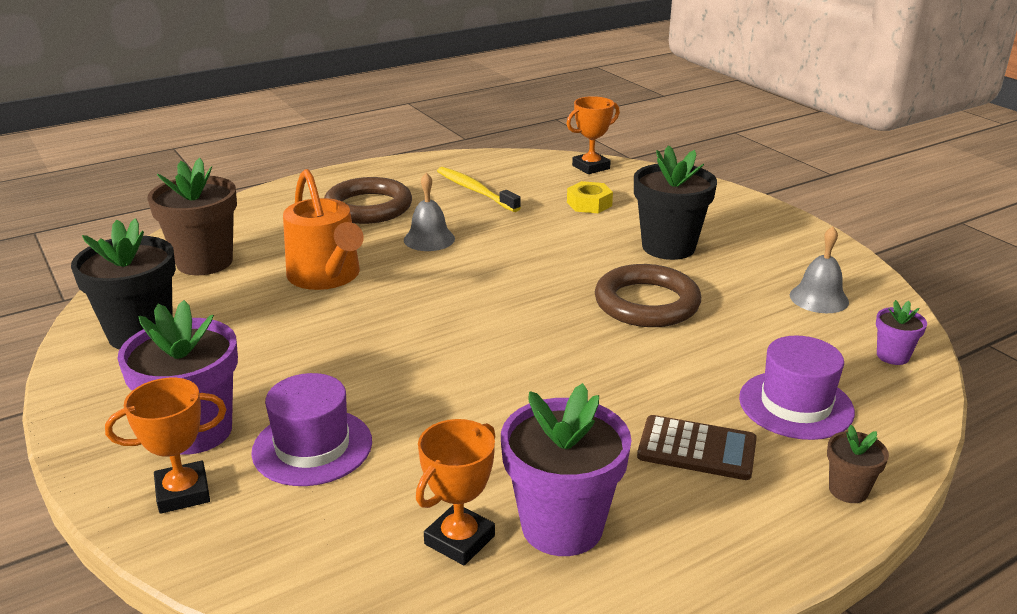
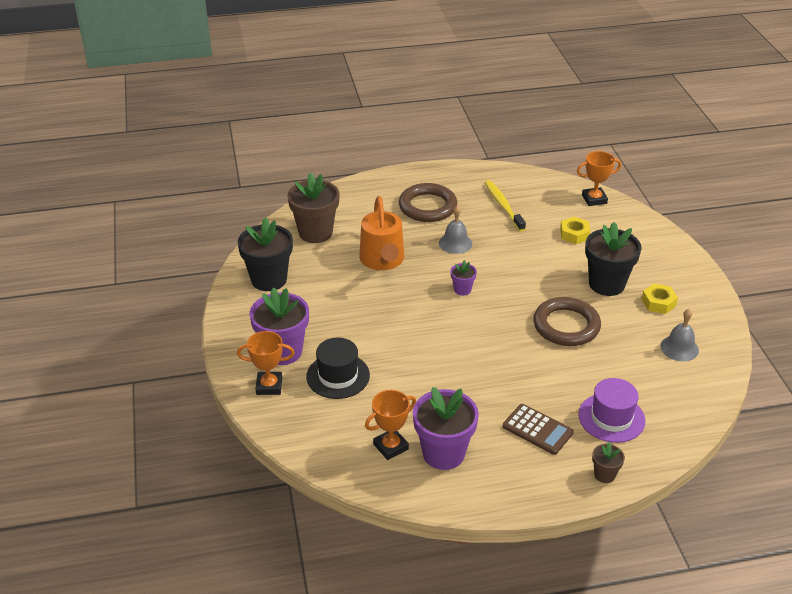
camera: 20 degrees right, 10 degrees up
(312, 447) = (338, 376): purple hat -> black hat
(751, 254) = (658, 303): none -> yellow nut
(892, 356) = (695, 401): purple flower pot -> purple flower pot (462, 290)

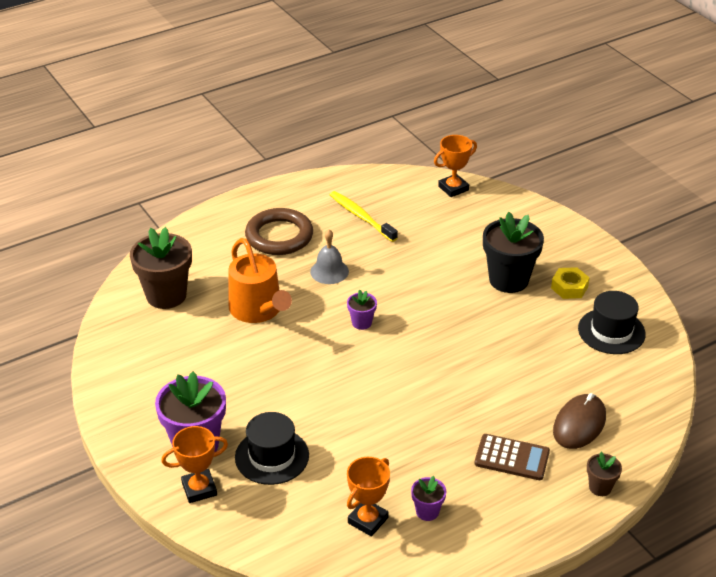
camera: 20 degrees left, 0 degrees up
(269, 279) = (138, 364): black flower pot -> none
(443, 453) = (427, 511): purple flower pot -> purple flower pot, size x0.48
(566, 326) = (488, 336): brown ring -> none
(574, 234) = (451, 232): yellow nut -> none
(611, 418) = (579, 424): purple hat -> brown mouse
(679, 348) = (611, 331): grey bell -> black hat

